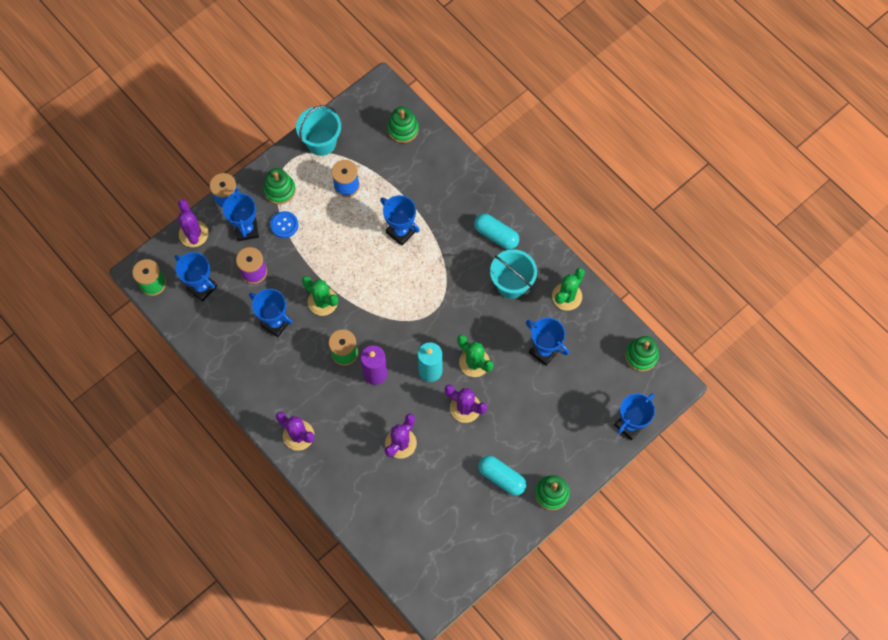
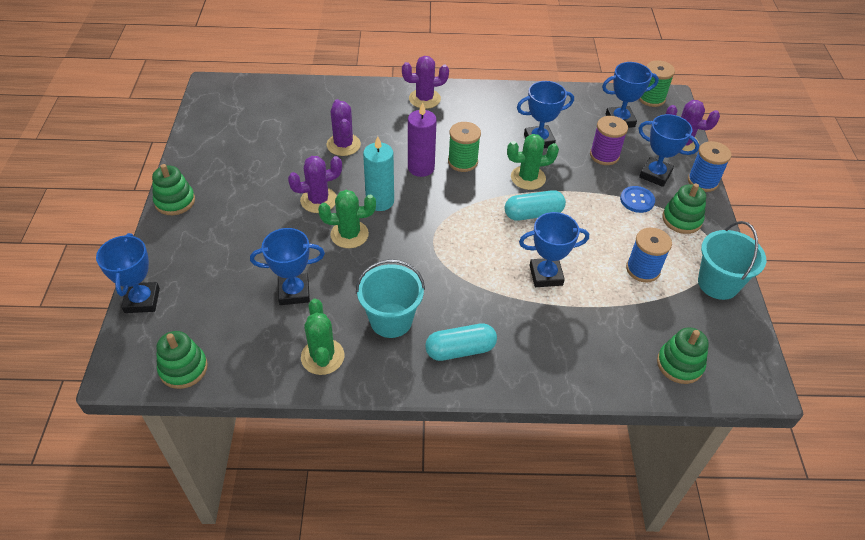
camera: 130 degrees right, 20 degrees down
(501, 478) = (232, 181): turquoise capsule -> turquoise capsule (533, 214)

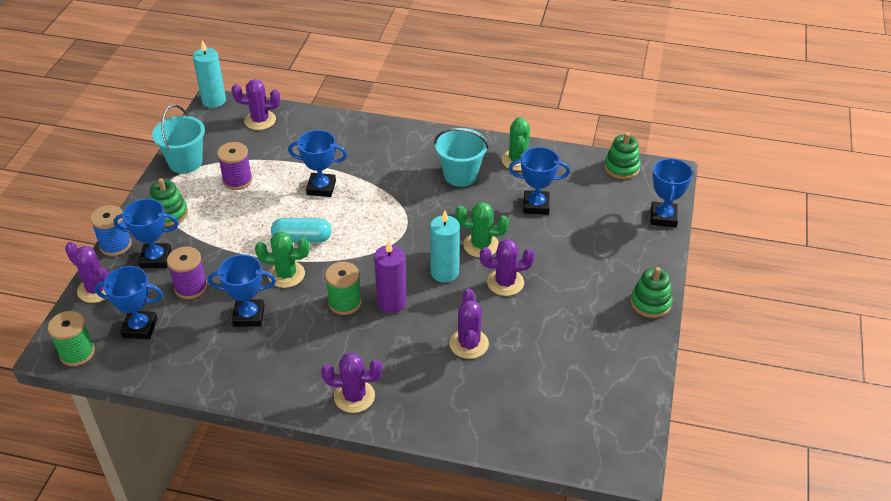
camera: 165 degrees left, 5 degrees down
(460, 350) = (414, 150): turquoise capsule -> none
(637, 200) = (195, 236): blue button -> none
(643, 269) = (237, 180): blue spool -> purple spool
(655, 175) = (156, 259): blue trophy -> blue trophy turned 45 degrees counterclockwise
(679, 364) = (260, 120): green stacking toy -> purple cactus
(764, 389) = (214, 101): none -> turquoise candle

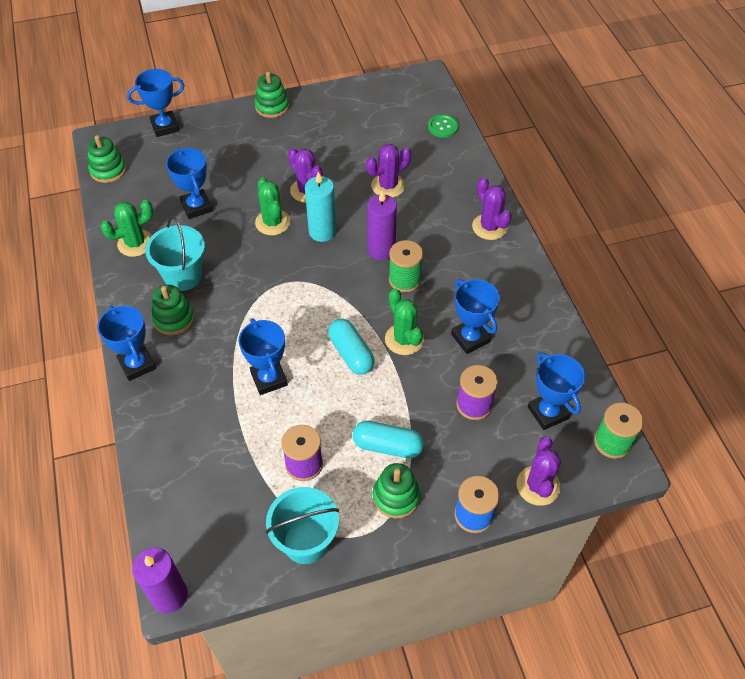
camera: 120 degrees left, 10 degrees up
(156, 259) = (463, 461): blue trophy -> blue trophy (137, 364)
(208, 225) = (387, 446): none -> turquoise capsule
(214, 101) = (169, 595): turquoise candle -> purple candle
(260, 120) = (184, 511): purple cactus -> none
(420, 158) = (173, 318): none -> green stacking toy
(527, 434) = (443, 127): none -> green button

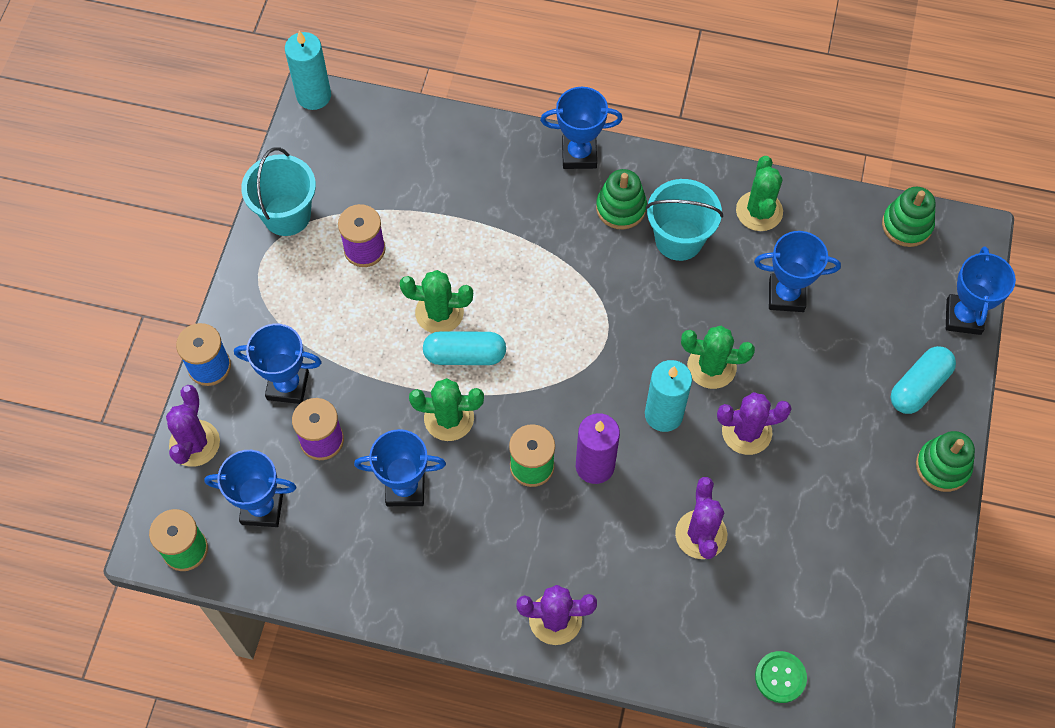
camera: 120 degrees right, 10 degrees up
(169, 595) = (313, 96): purple candle -> turquoise candle
(269, 379) = (484, 263): blue trophy -> blue trophy (288, 386)
(327, 386) = (439, 312): none -> green cactus
(387, 446) = (332, 331): turquoise capsule -> turquoise capsule (919, 386)
(396, 496) = (276, 310): green stacking toy -> none
(538, 486) = (194, 443): purple cactus -> purple cactus turned 60 degrees clockwise

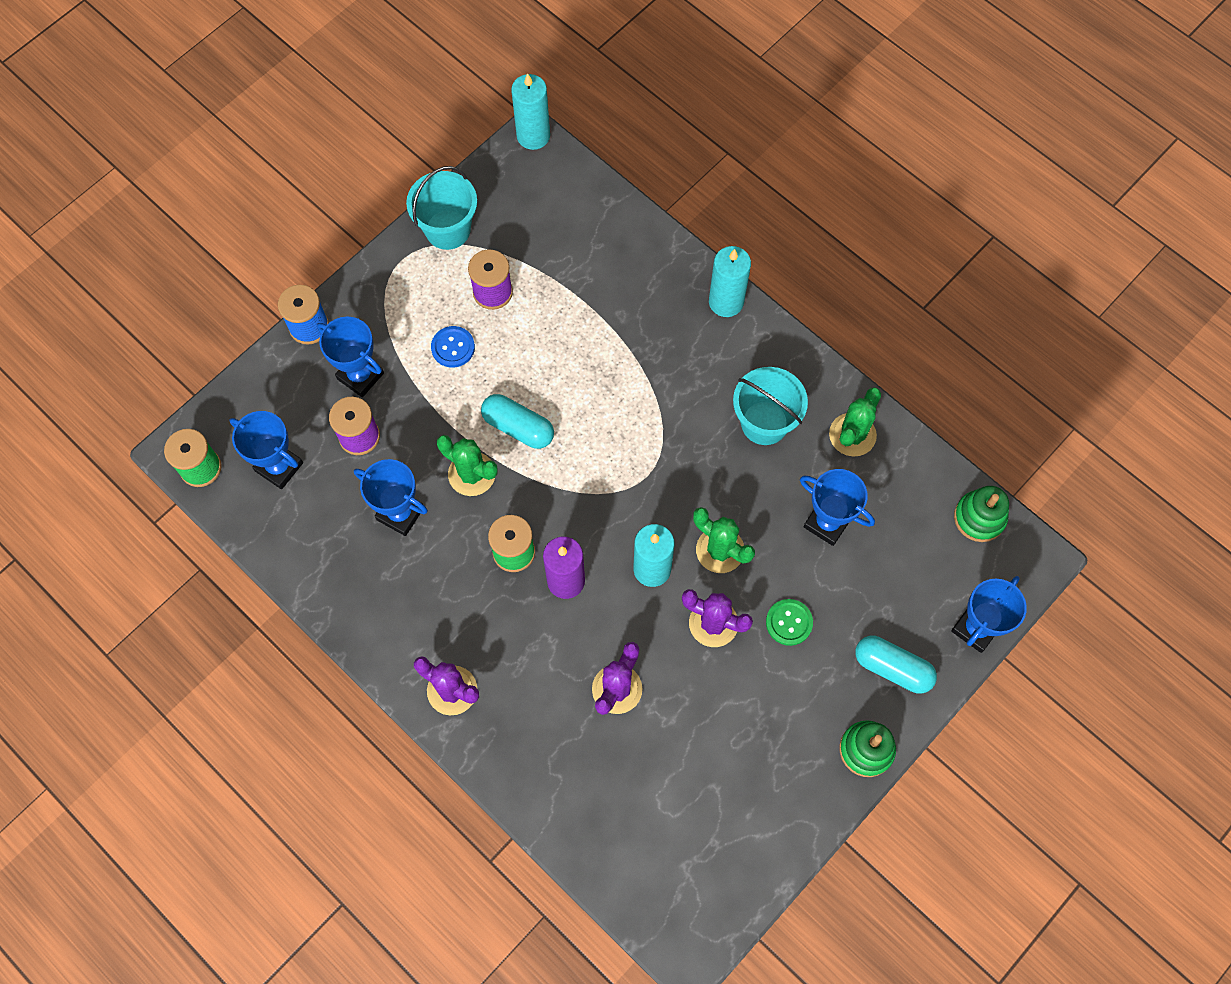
camera: 30 degrees right, 5 degrees up
(194, 443) = (259, 384): purple cactus -> none
(359, 316) = (453, 347): none -> blue button
(439, 312) = (520, 379): green cactus -> none
(579, 154) = (726, 302): blue trophy -> turquoise candle
(621, 208) = (731, 368): green stacking toy -> none
(780, 677) = (605, 847): green button -> green button (789, 622)
(919, 386) = (892, 668): turquoise capsule -> turquoise capsule turned 45 degrees clockwise

